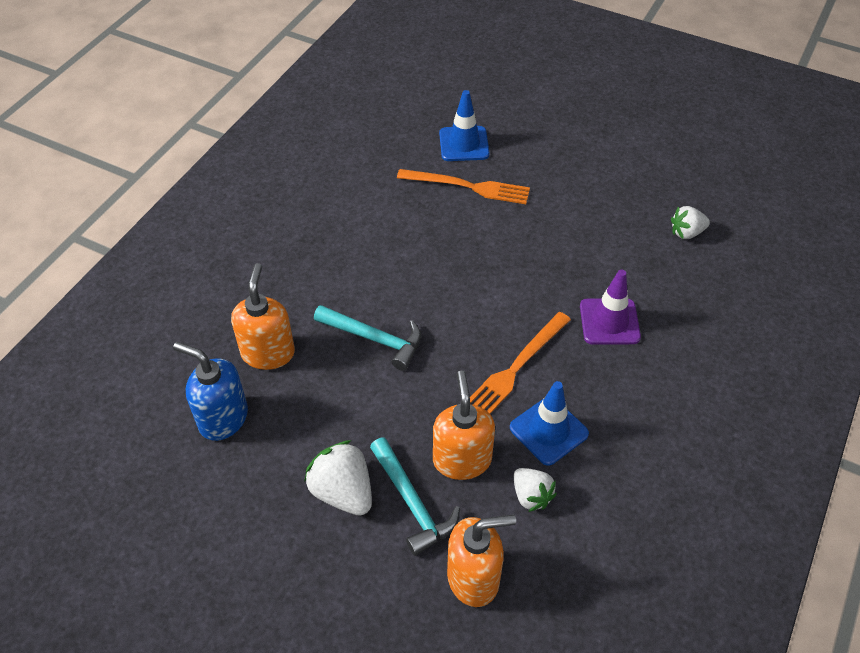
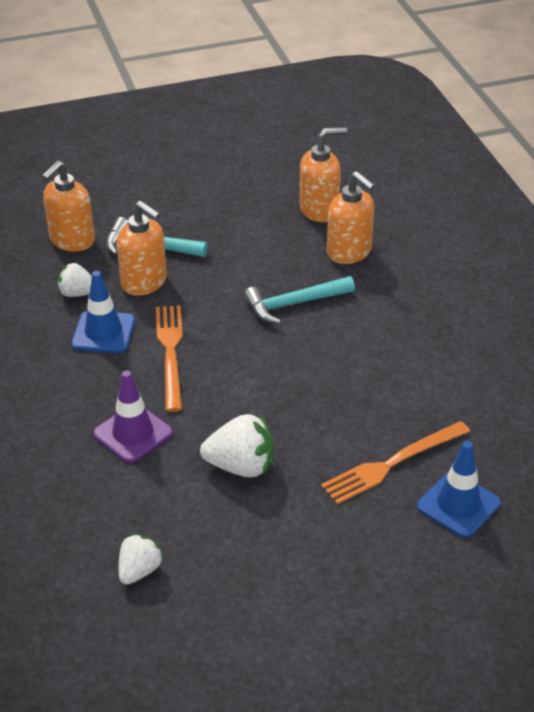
camera: 135 degrees right, 10 degrees down
(223, 418) = (319, 210): blue soap dispenser -> orange soap dispenser
(343, 492) = (197, 226): white strawberry -> white strawberry (241, 466)

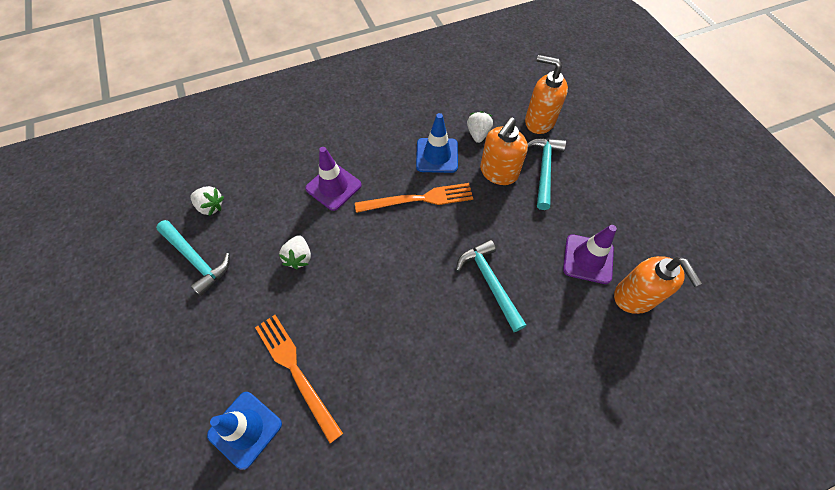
camera: 85 degrees right, 20 degrees up
(230, 578) = (196, 259): none -> turquoise hammer
(241, 466) = (299, 257): white strawberry -> white strawberry, size x0.64
(273, 232) = (588, 259): none -> purple traffic cone
(349, 252) = (575, 327): orange soap dispenser -> none

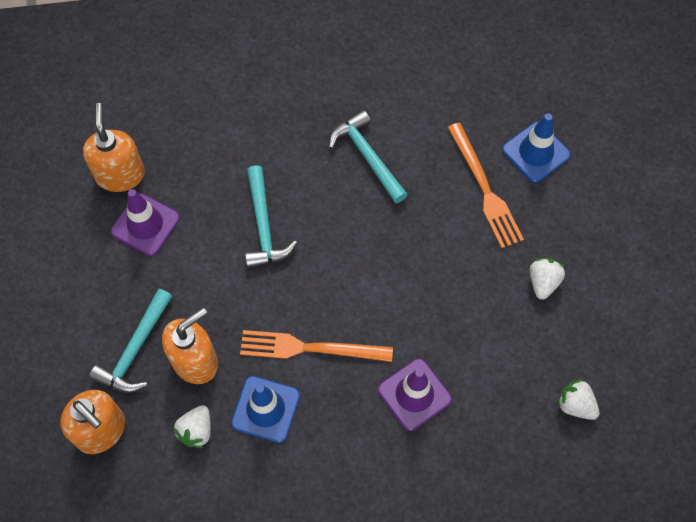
camera: 165 degrees left, 5 degrees up
(196, 259) = (590, 334): turquoise hammer -> turquoise hammer (367, 157)
(299, 257) = (469, 307): white strawberry -> white strawberry (543, 282)

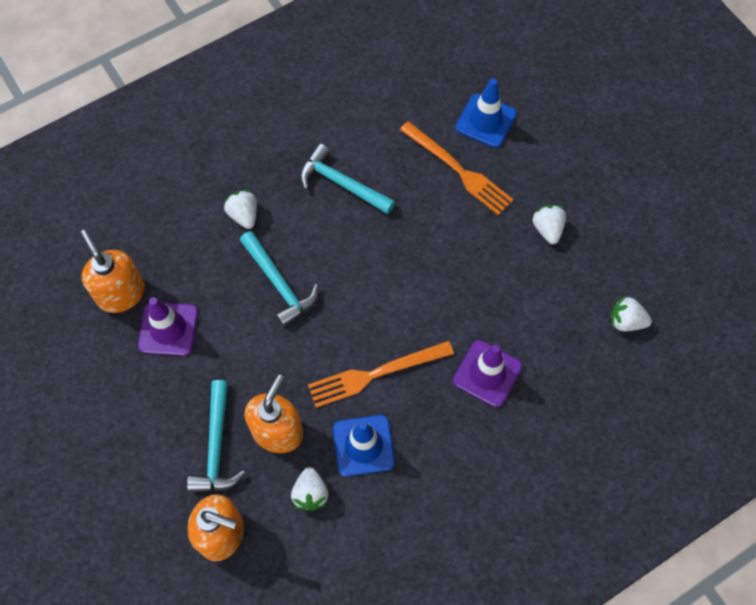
camera: 25 degrees left, 0 degrees up
(263, 149) = (244, 215): none -> white strawberry

